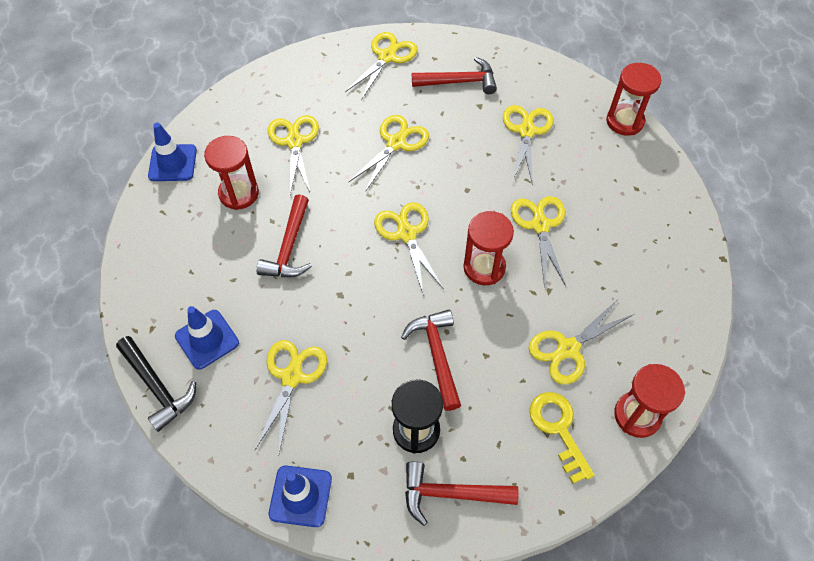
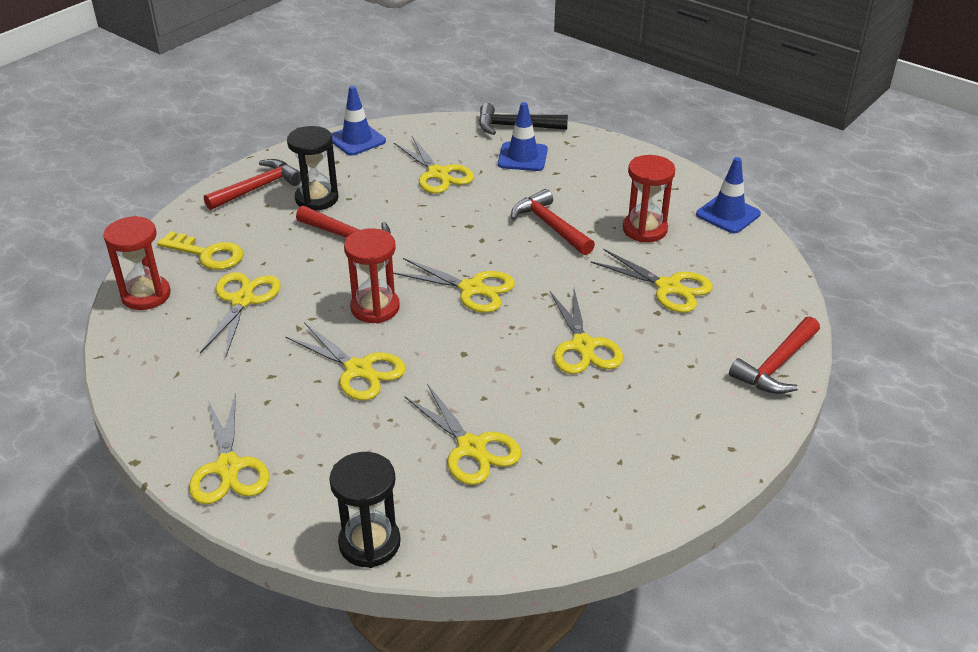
camera: 135 degrees right, 20 degrees down
(387, 57) = (721, 419): yellow scissors -> yellow scissors (228, 468)
(459, 82) = (610, 449): red hammer -> red hammer (776, 365)
(624, 121) = (369, 543): red hourglass -> black hourglass

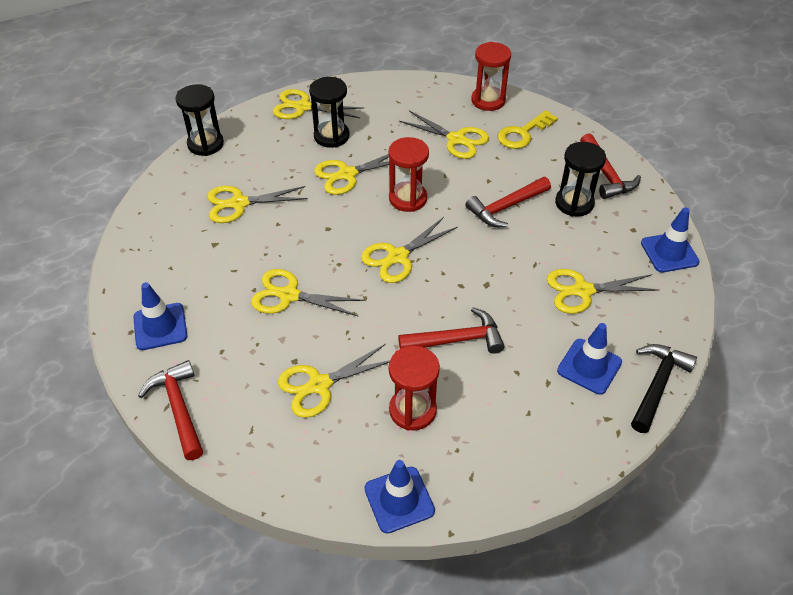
camera: 115 degrees right, 10 degrees up
(286, 411) = (331, 136): none -> black hourglass
(704, 426) = (160, 326): none -> blue traffic cone

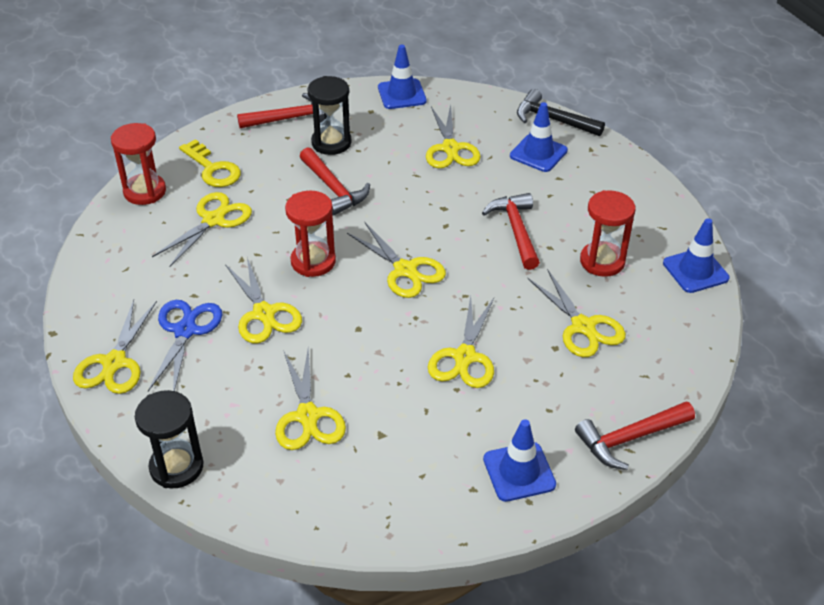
camera: 90 degrees left, 5 degrees down
(331, 136) = (185, 330): black hourglass -> blue scissors

